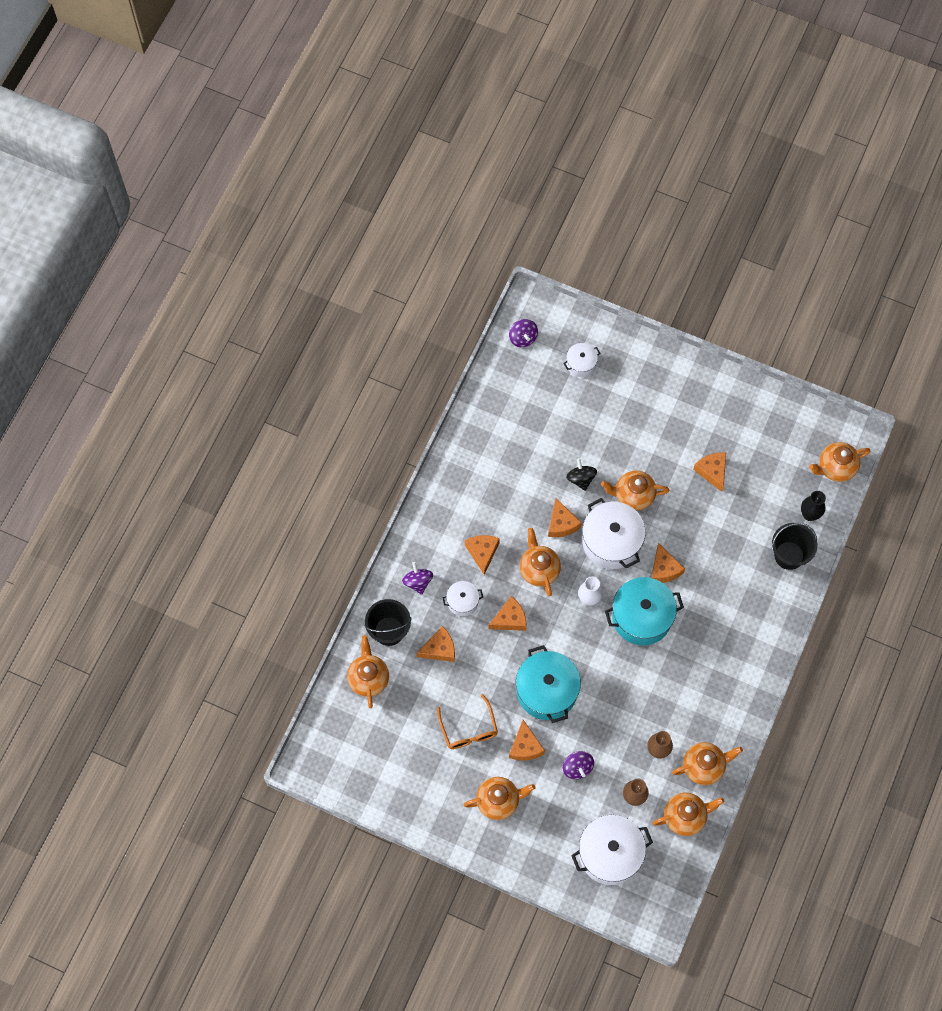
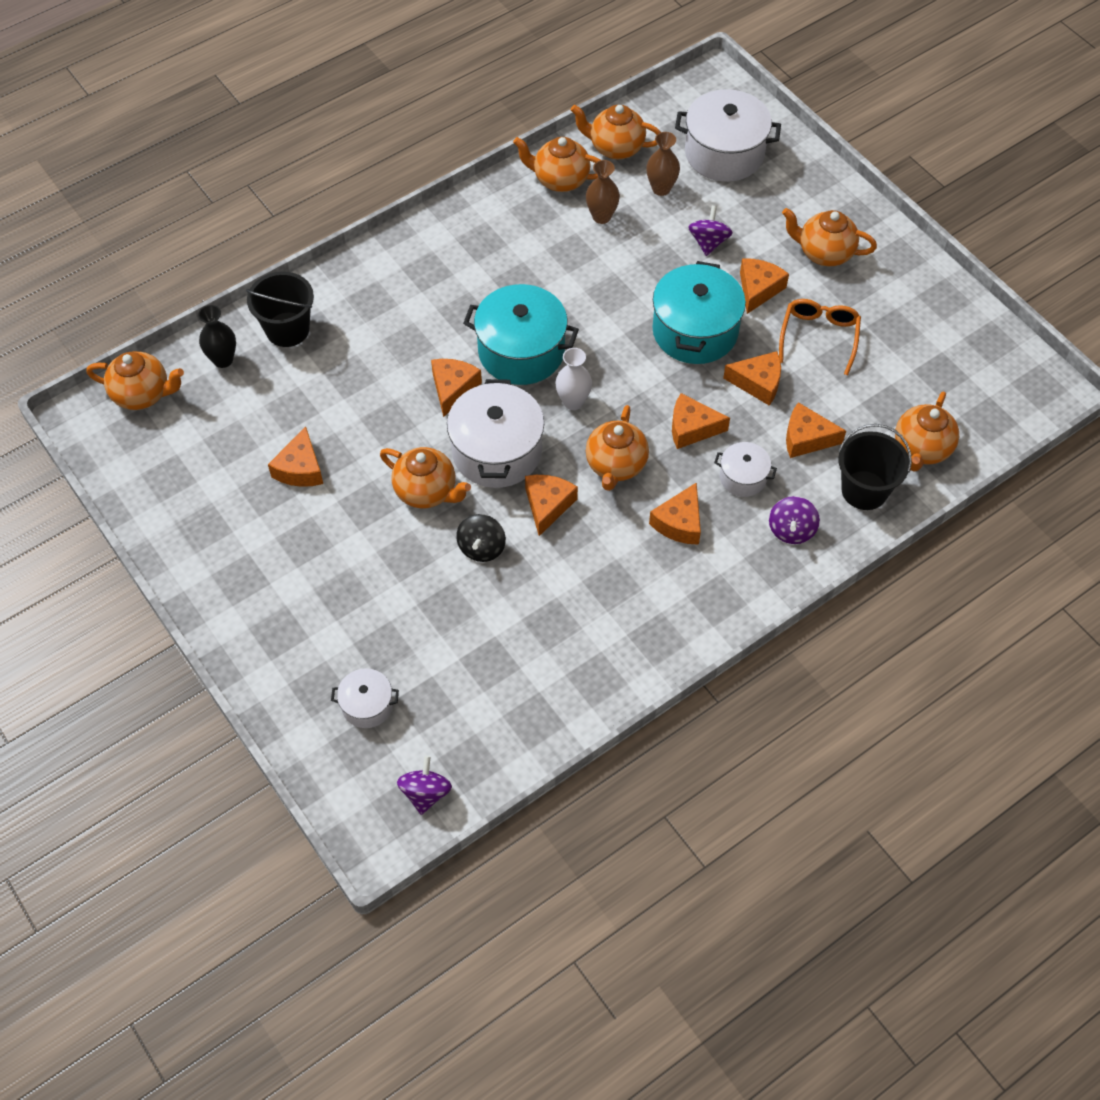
camera: 150 degrees left, 10 degrees down
(488, 673) = (758, 383): none -> orange cheese

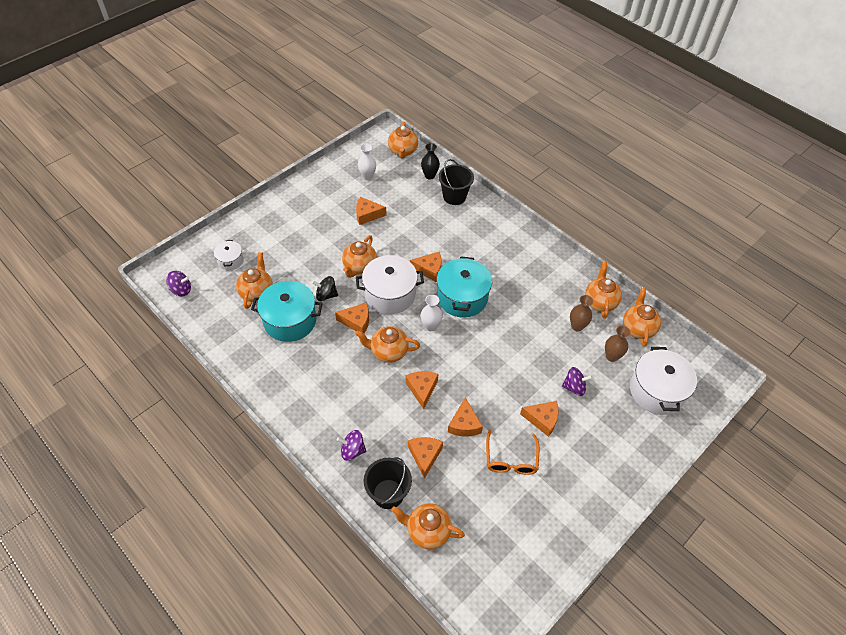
camera: 80 degrees right, 5 degrees down
(196, 459) = (367, 176): none -> white vase
(679, 522) = (352, 388): orange cheese -> none
(695, 331) = (498, 385): turquoise pot -> turquoise pot (290, 320)
(743, 477) = (389, 420): white pot -> none
(819, 337) = (511, 459): orange glasses -> orange glasses turned 90 degrees clockwise
(824, 253) = (586, 459): orange teapot -> orange teapot (257, 292)

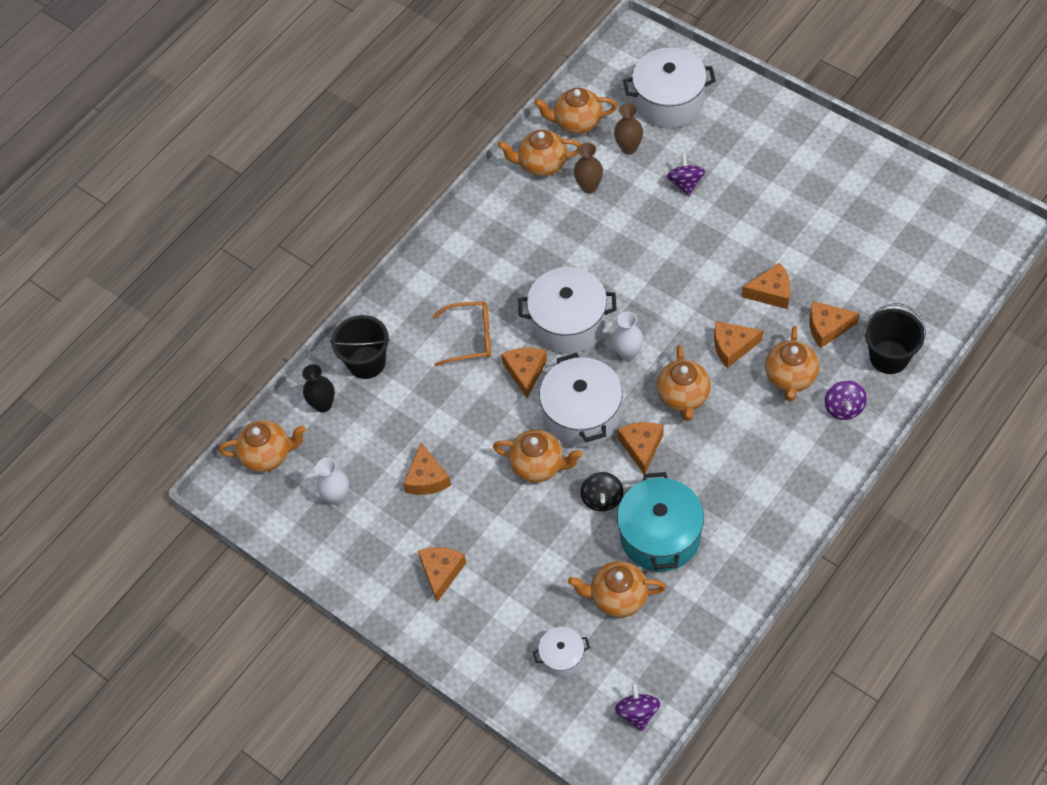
camera: 90 degrees left, 5 degrees up
(427, 531) = (921, 309): orange teapot -> orange teapot (790, 378)
(462, 297) = (568, 323): turquoise pot -> white pot
(511, 459) = (805, 238): orange glasses -> orange glasses (471, 338)
(542, 419) = (741, 212): orange cheese -> orange cheese (441, 572)

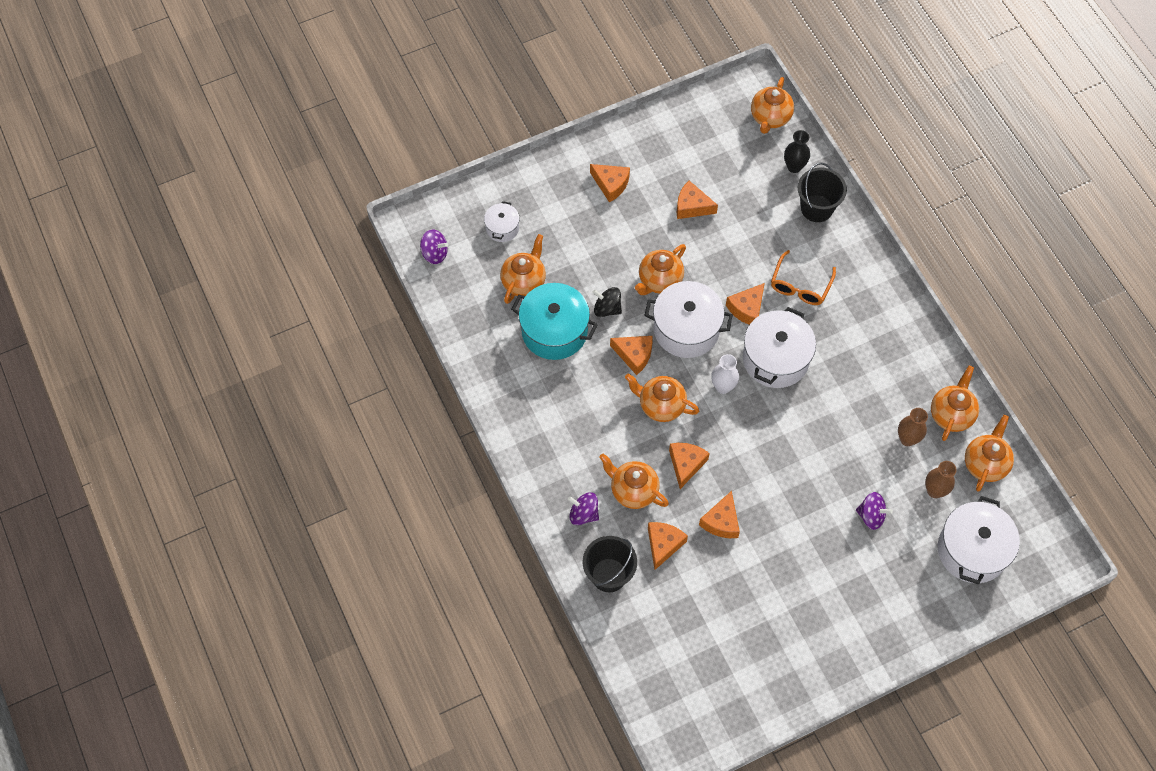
camera: 110 degrees right, 5 degrees up
(337, 497) = (709, 146): white vase -> none
(525, 372) = (747, 308): orange cheese -> orange cheese turned 105 degrees clockwise

